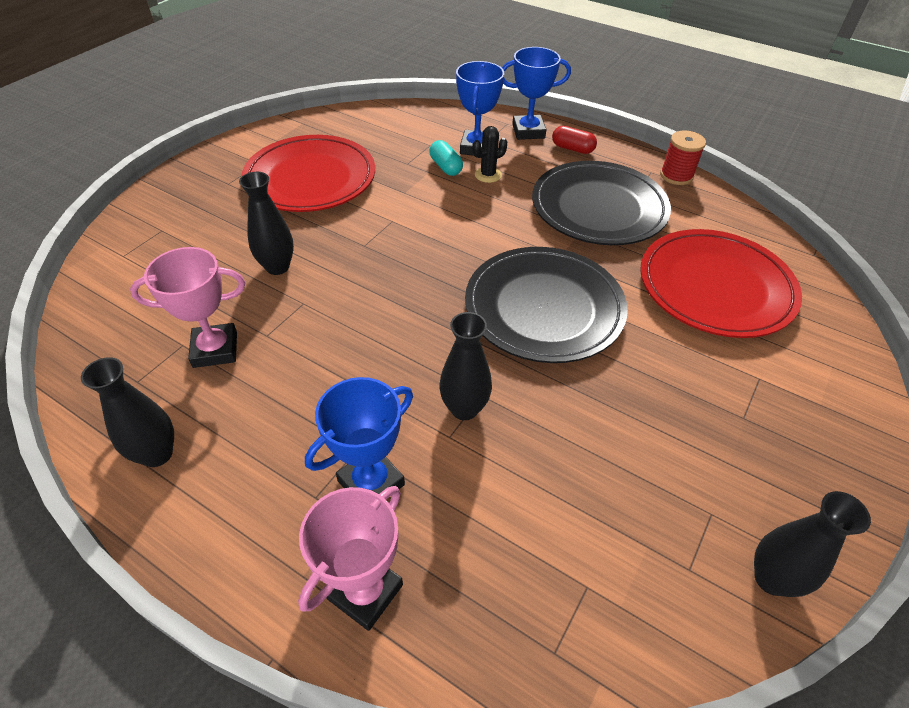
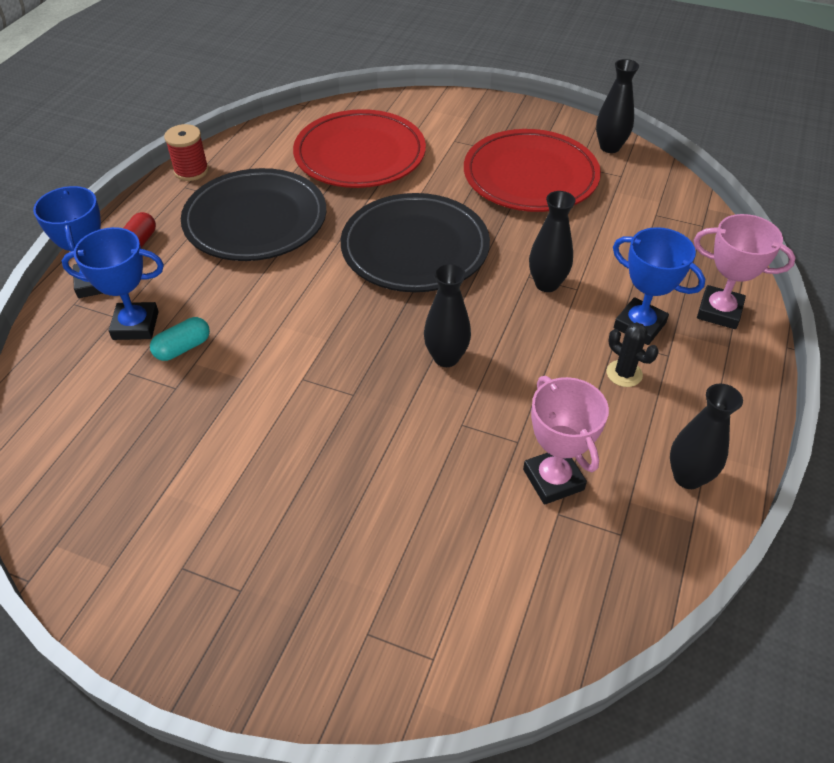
camera: 100 degrees left, 0 degrees up
(277, 267) = (411, 466): black vase -> black vase (446, 357)
(310, 179) = (221, 485): red plate -> red plate (530, 176)
(488, 175) = (198, 308): black cactus -> black cactus (624, 373)

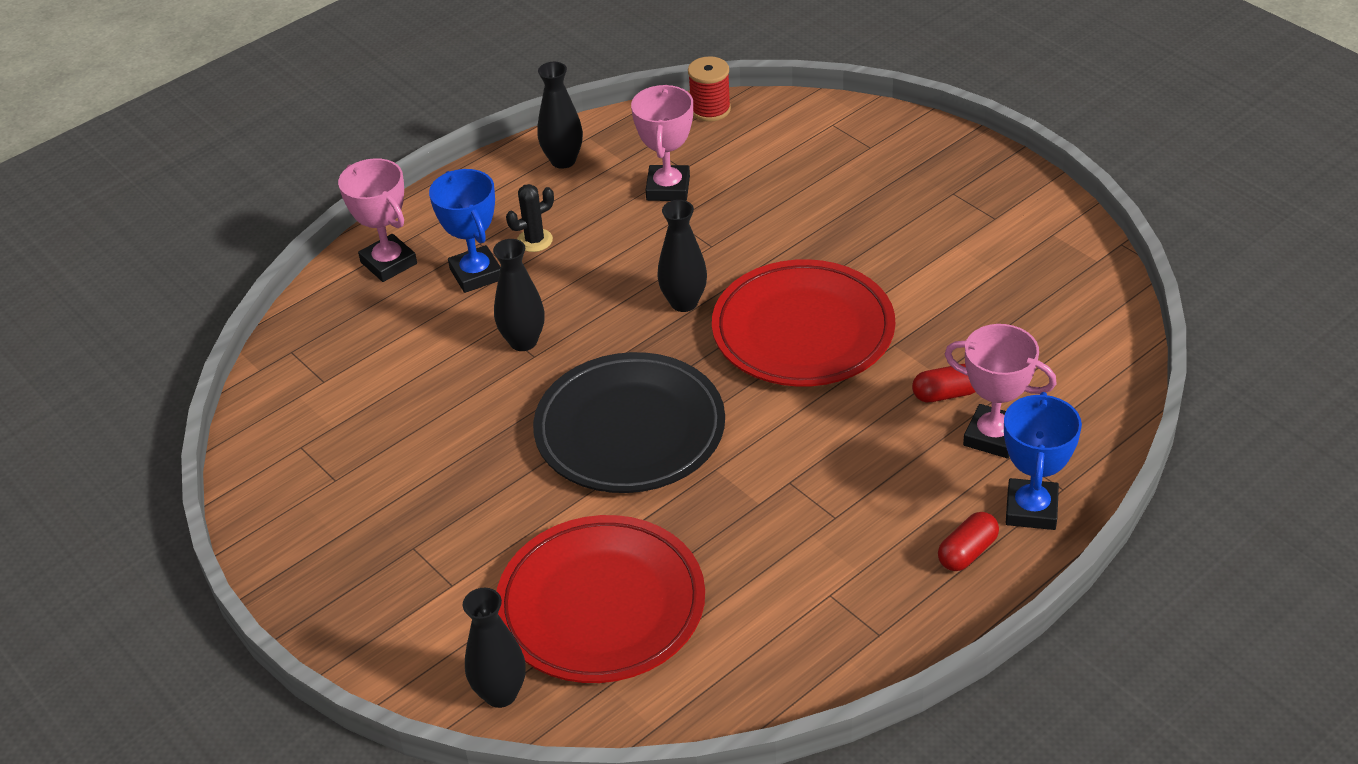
camera: 150 degrees left, 5 degrees down
(135, 325) = (993, 436): blue trophy -> pink trophy
(183, 348) = (946, 394): turquoise capsule -> red capsule
(191, 171) = (859, 663): red spool -> red spool (710, 109)
(255, 220) = (802, 537): black plate -> none
(530, 176) = (409, 484): red plate -> red plate (803, 330)
(609, 147) = (264, 495): black vase -> black vase (500, 694)
(624, 373) = (534, 240): black cactus -> black cactus turned 75 degrees clockwise

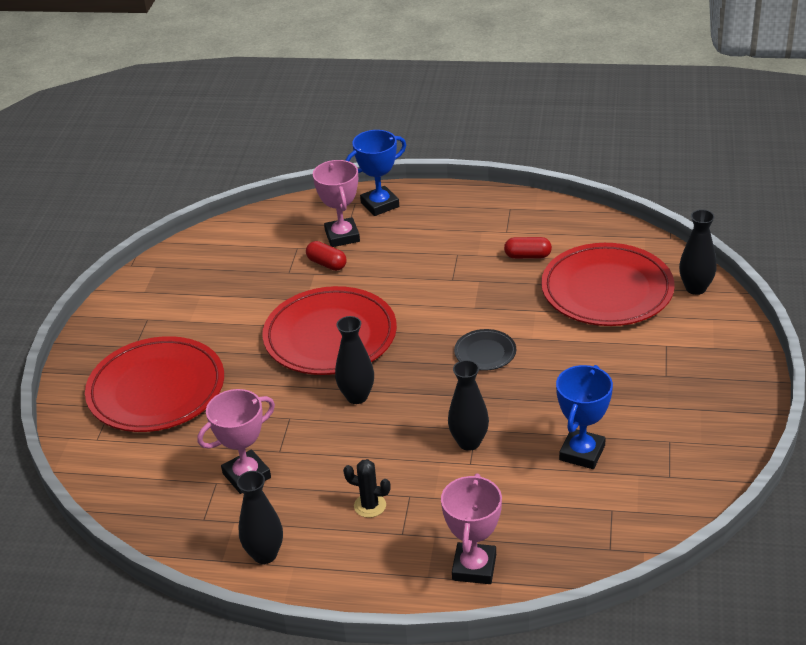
camera: 130 degrees left, 5 degrees down
(476, 274) = (434, 510): blue trophy -> blue trophy (582, 453)
(630, 430) = (485, 352): black plate -> black plate, size x0.45
(710, 109) = (128, 513): red spool -> none
(861, 182) = (156, 390): none -> red plate
(967, 552) = (430, 209): red capsule -> red capsule (527, 256)

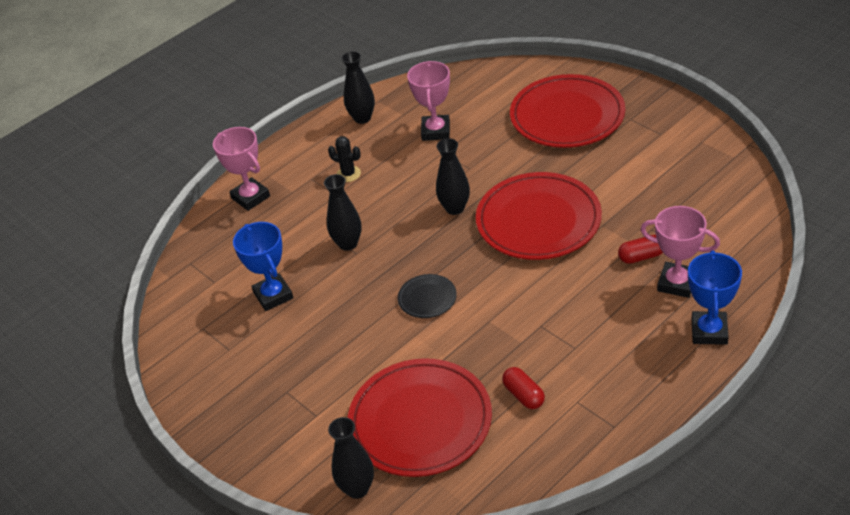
camera: 130 degrees right, 5 degrees up
(370, 506) = (348, 174): black cactus -> black cactus turned 60 degrees clockwise
(527, 256) = (523, 395): red capsule -> red capsule turned 75 degrees counterclockwise

